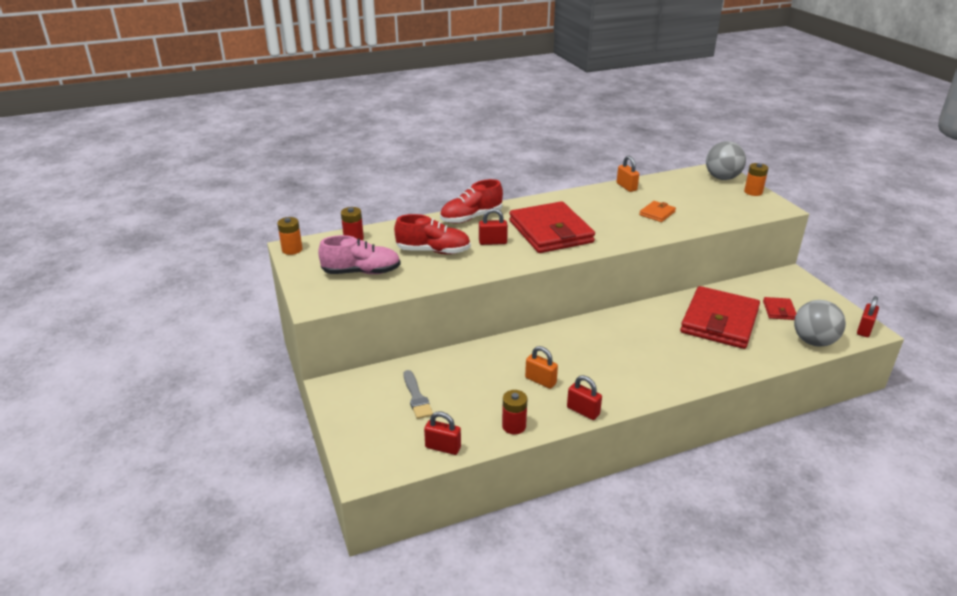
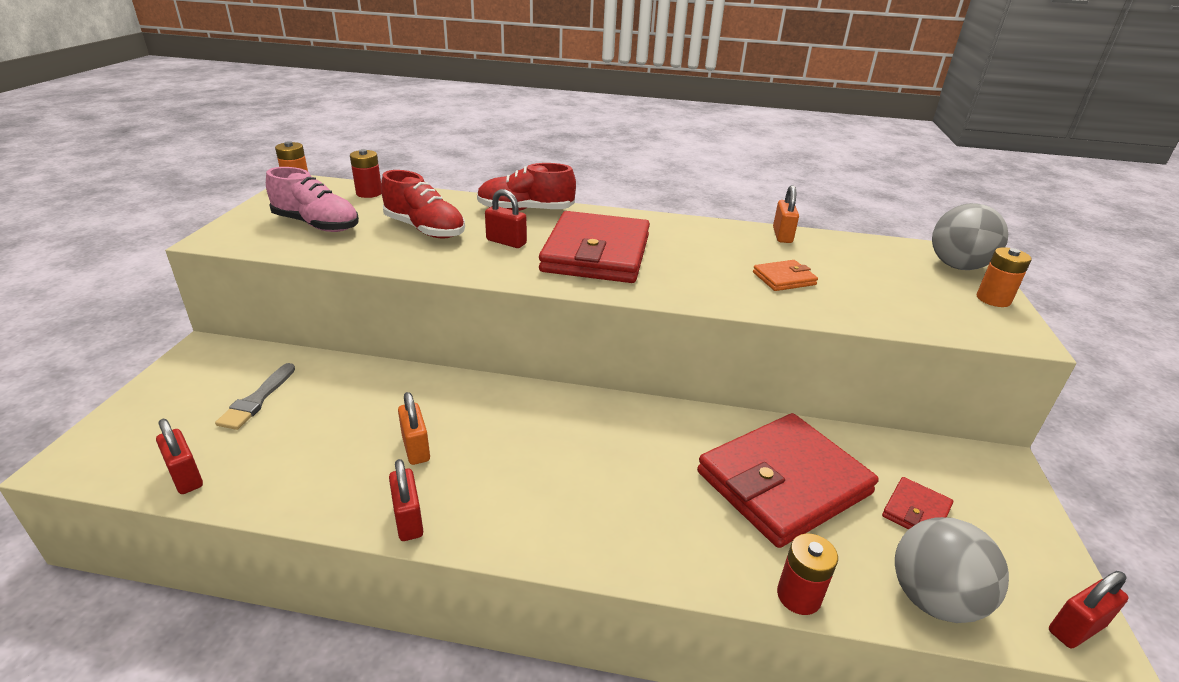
camera: 30 degrees right, 0 degrees up
(514, 426) = (298, 493): red battery -> red battery (798, 596)

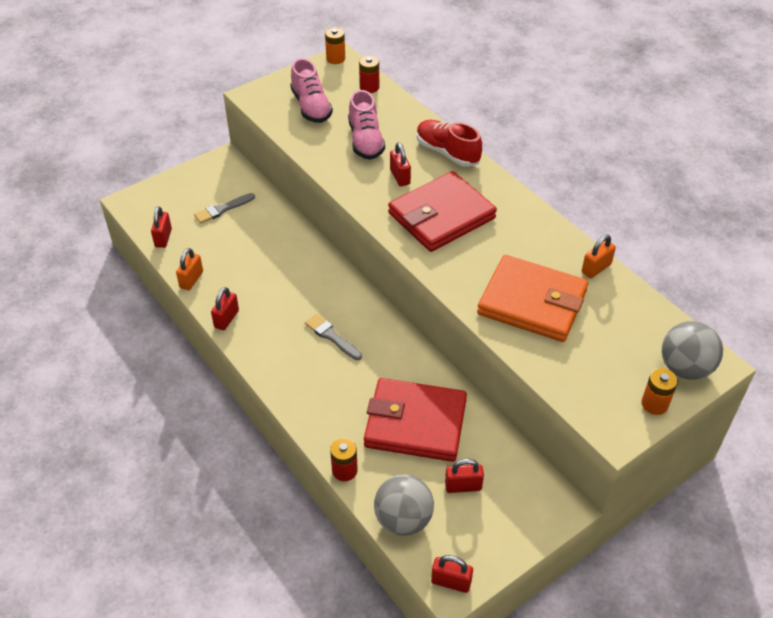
camera: 45 degrees right, 15 degrees up
(416, 448) = (264, 284): orange padlock -> orange padlock (191, 280)
(425, 229) = (365, 141): red shoe -> pink shoe
(575, 455) = (332, 336): none -> grey brush
(784, 278) = (532, 302): orange wallet -> orange wallet, size x2.33
(916, 511) = (463, 486): red wallet -> red padlock

